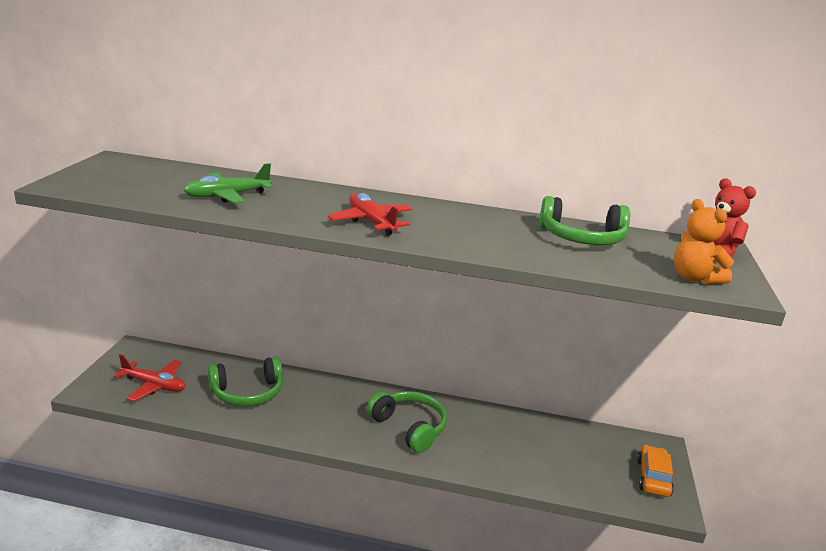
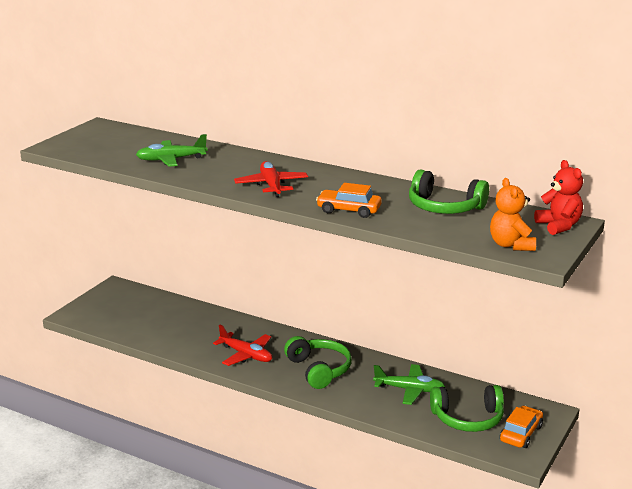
camera: 20 degrees right, 0 degrees up
(154, 385) = (122, 316): red plane -> red plane (246, 355)
(247, 393) = (194, 329): green headphones -> green headphones (468, 418)
(484, 247) = (349, 210): none -> orange car
(515, 440) = (409, 390): none -> green plane

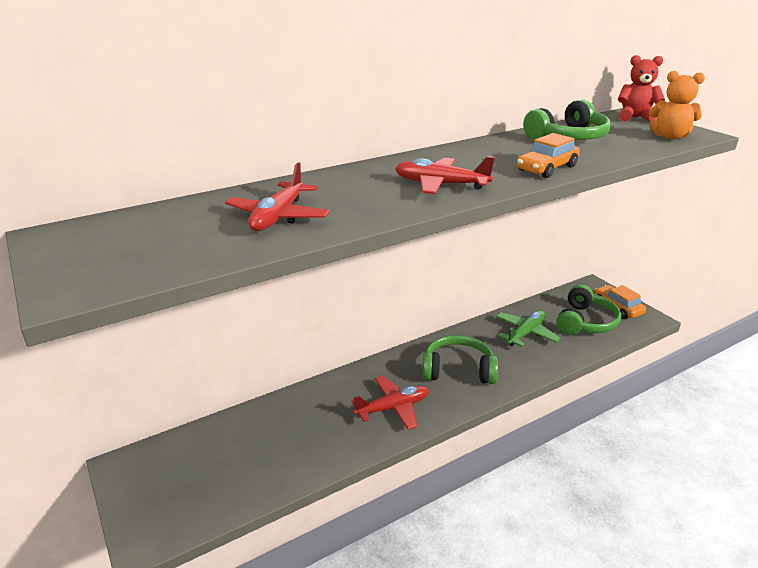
camera: 60 degrees left, 5 degrees up
(171, 160) = (278, 217): green plane -> red plane

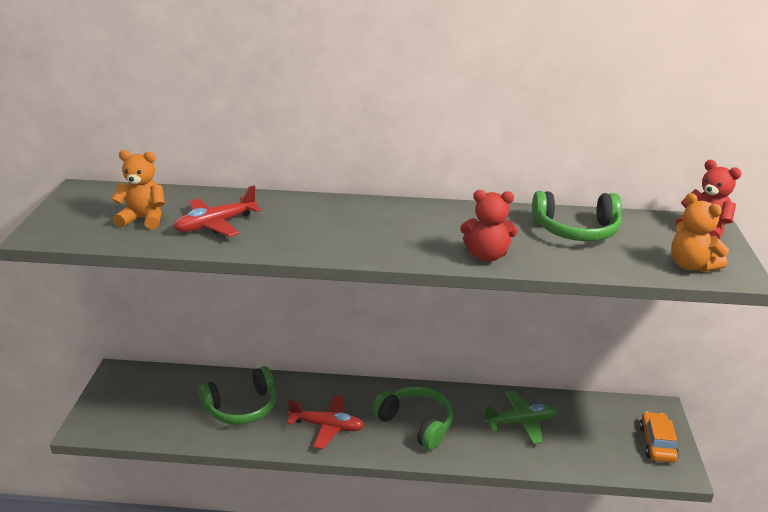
camera: 35 degrees right, 0 degrees up
(187, 236) = (144, 219): none -> orange teddy bear
(440, 184) = (369, 239): red plane -> none
(547, 168) = (487, 255): orange car -> red teddy bear
(585, 322) = (598, 441): green headphones -> green headphones (242, 407)

